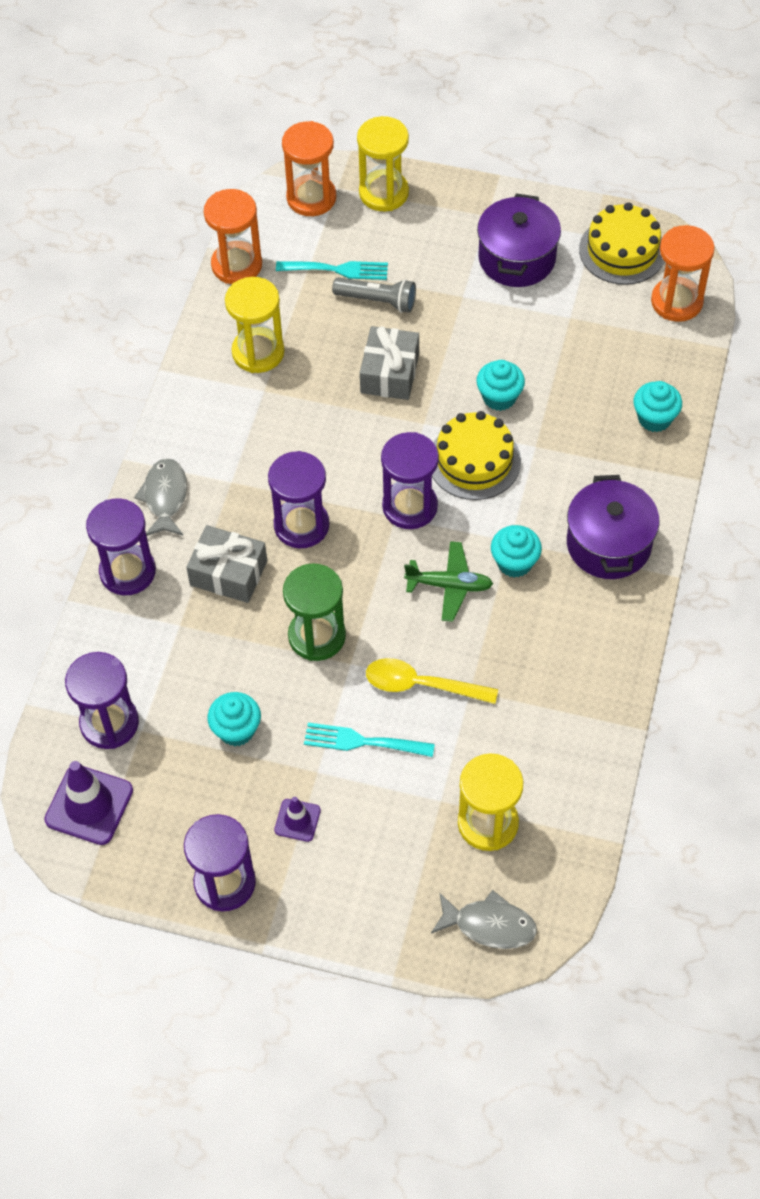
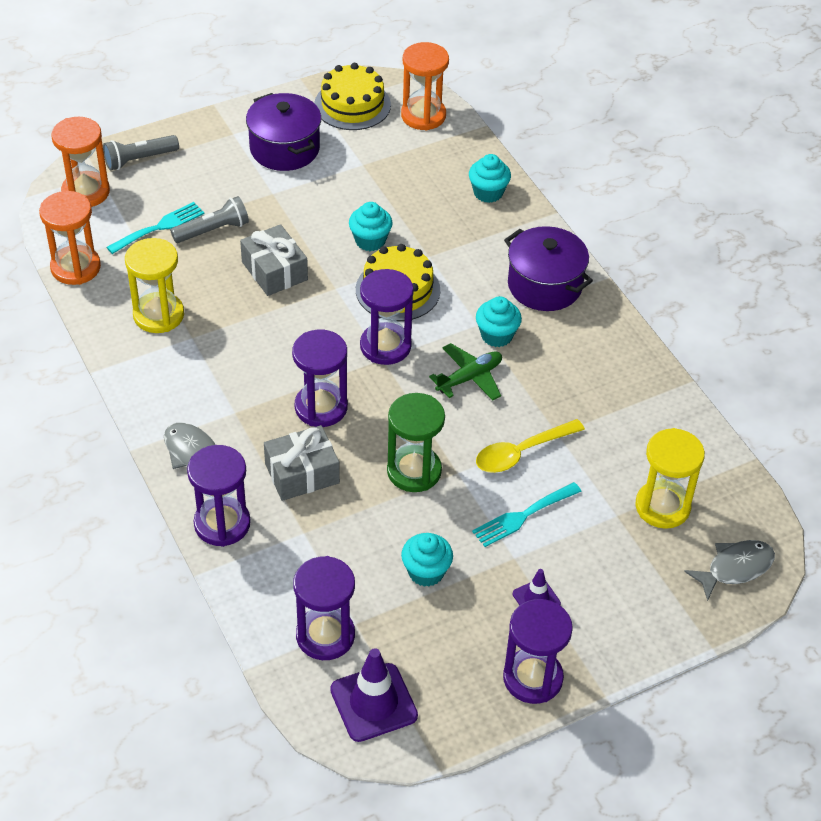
camera: 45 degrees left, 10 degrees down
(383, 193) = (139, 159): yellow hourglass -> grey flashlight

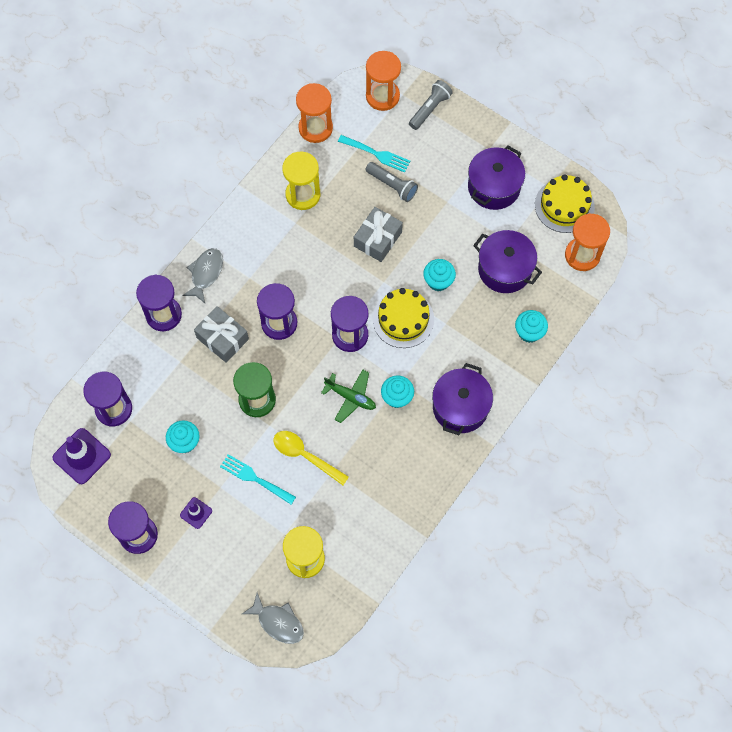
camera: 65 degrees right, 20 degrees up
(139, 159) = (430, 109): grey flashlight -> grey flashlight turned 90 degrees clockwise
(395, 181) = (504, 269): none -> purple pot

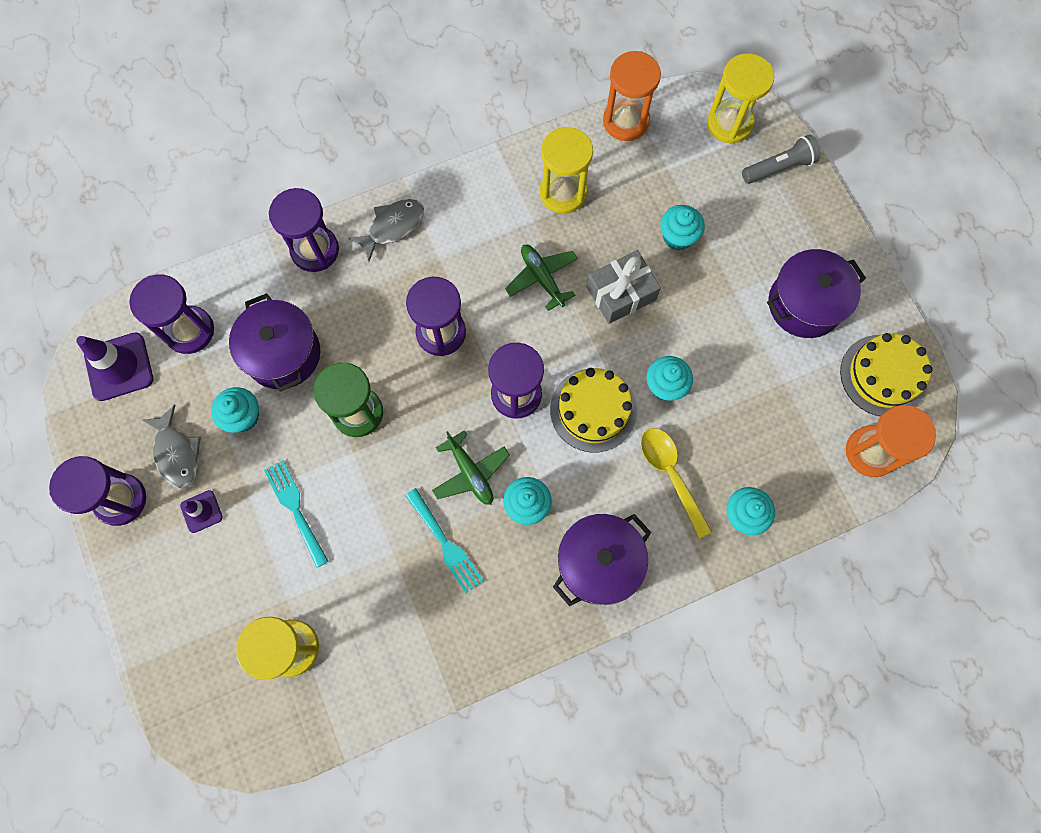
camera: 30 degrees right, 5 degrees up
(222, 338) = (364, 315): grey gift -> none
(278, 622) = (210, 709): grey fish -> grey fish (177, 453)
(305, 456) = (371, 515): yellow spoon -> yellow spoon (671, 475)
(322, 255) = (542, 278): none -> green plane
(377, 154) = (681, 189): turquoise fork -> turquoise fork (445, 544)
(382, 96) = (729, 123): orange hourglass -> yellow hourglass
(392, 185) = (678, 237): grey flashlight -> turquoise cupcake
(504, 269) = (758, 416): purple pot -> purple pot (283, 354)

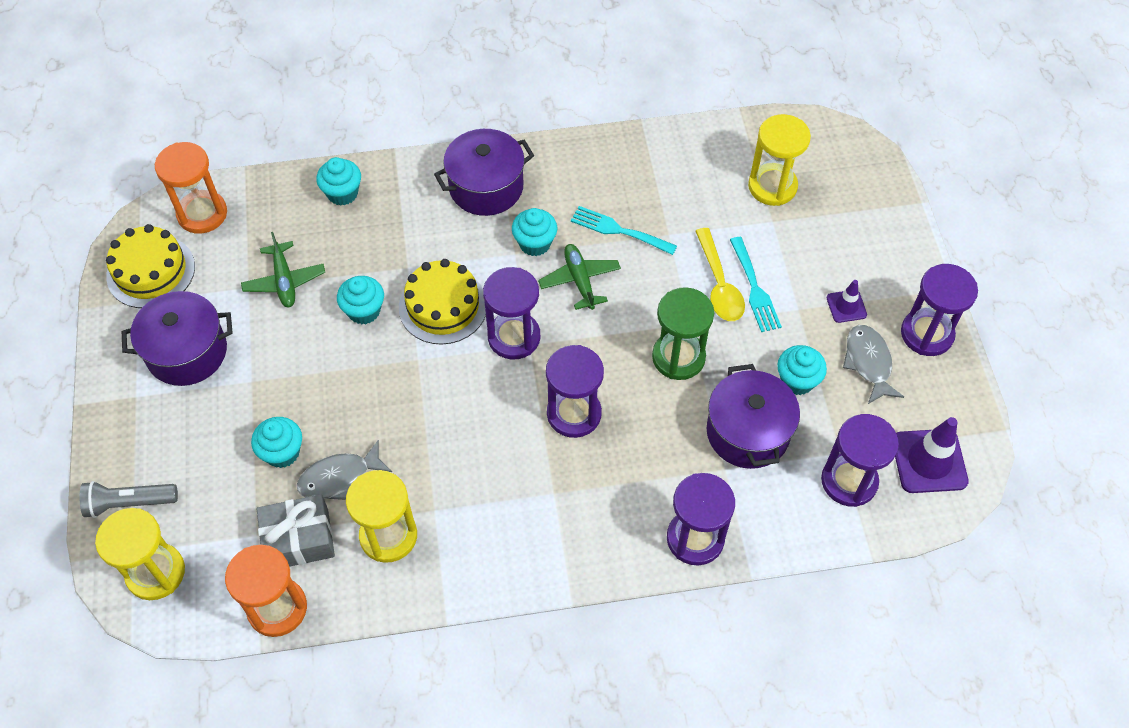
camera: 165 degrees left, 15 degrees down
(393, 227) = (598, 544): grey fish -> grey fish (339, 478)
(445, 544) = (618, 230): turquoise fork -> turquoise fork turned 45 degrees counterclockwise
(542, 278) = (447, 444): green plane -> green plane (284, 281)
(621, 293) = (369, 408): grey gift -> grey gift (299, 539)
(671, 475) = (393, 237): yellow spoon -> yellow spoon (719, 284)

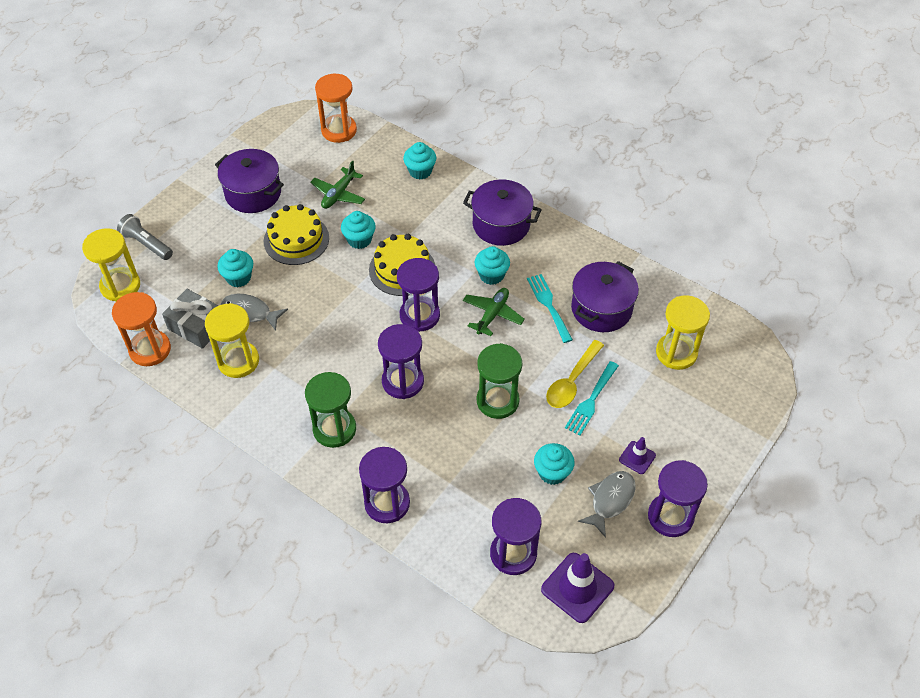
camera: 45 degrees right, 5 degrees down
(151, 271) = (282, 141): yellow cake -> yellow cake (296, 239)
(565, 515) = (334, 429): none -> green hourglass
(748, 432) = (487, 475): purple pot -> purple pot (601, 309)

